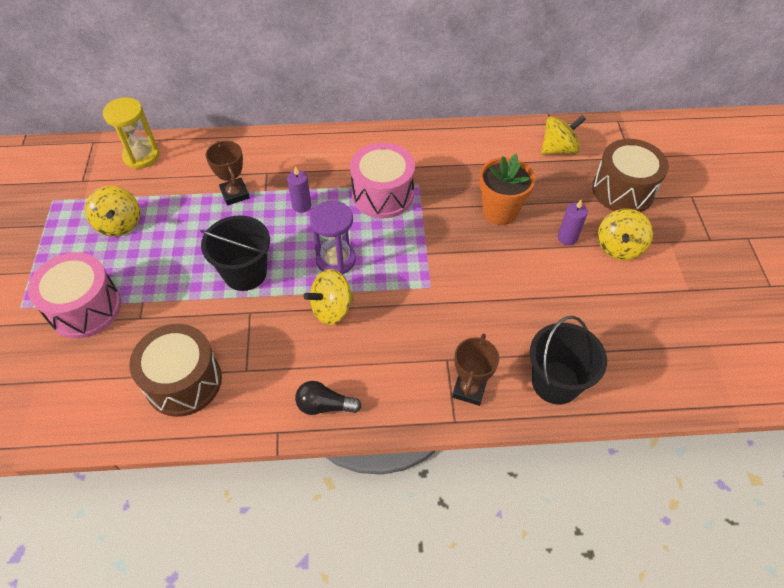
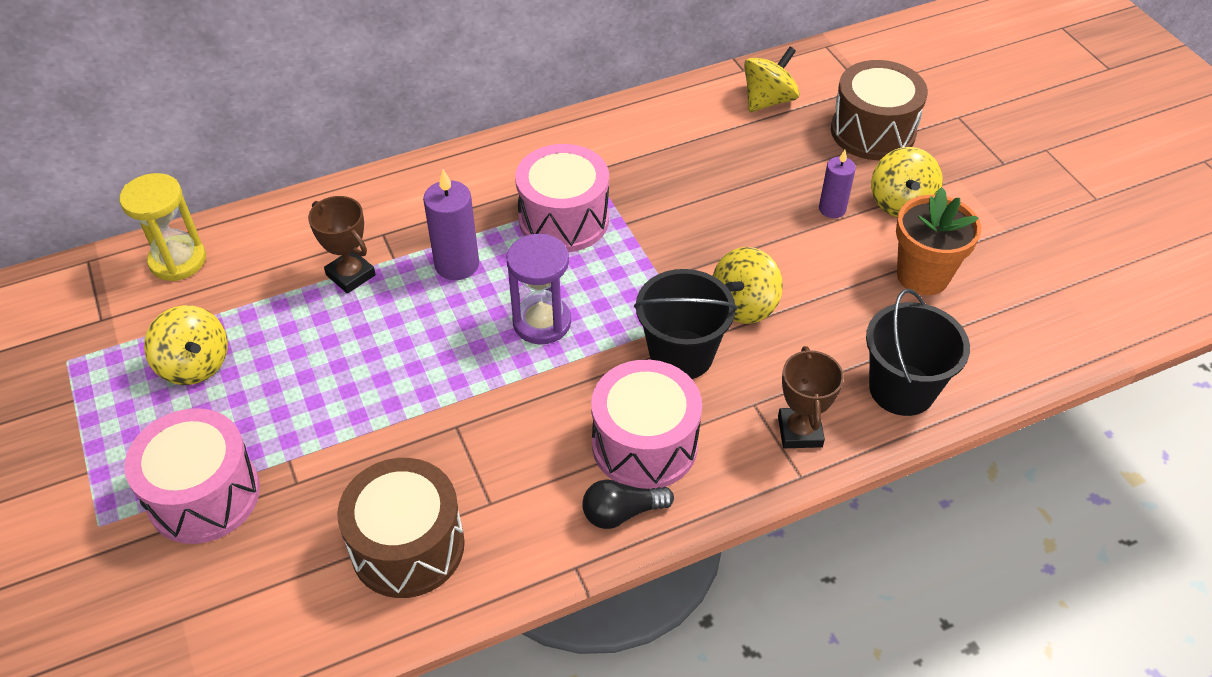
camera: 20 degrees left, 5 degrees down
(245, 273) = (421, 376): black bucket -> black bucket (681, 354)
(301, 205) = (457, 264): purple candle -> purple candle, size x1.56
(331, 309) = (569, 387): yellow spinning top -> yellow spinning top (744, 305)
(361, 363) = (644, 444): none -> pink drum
(500, 212) = (731, 199): orange flower pot -> orange flower pot (922, 276)

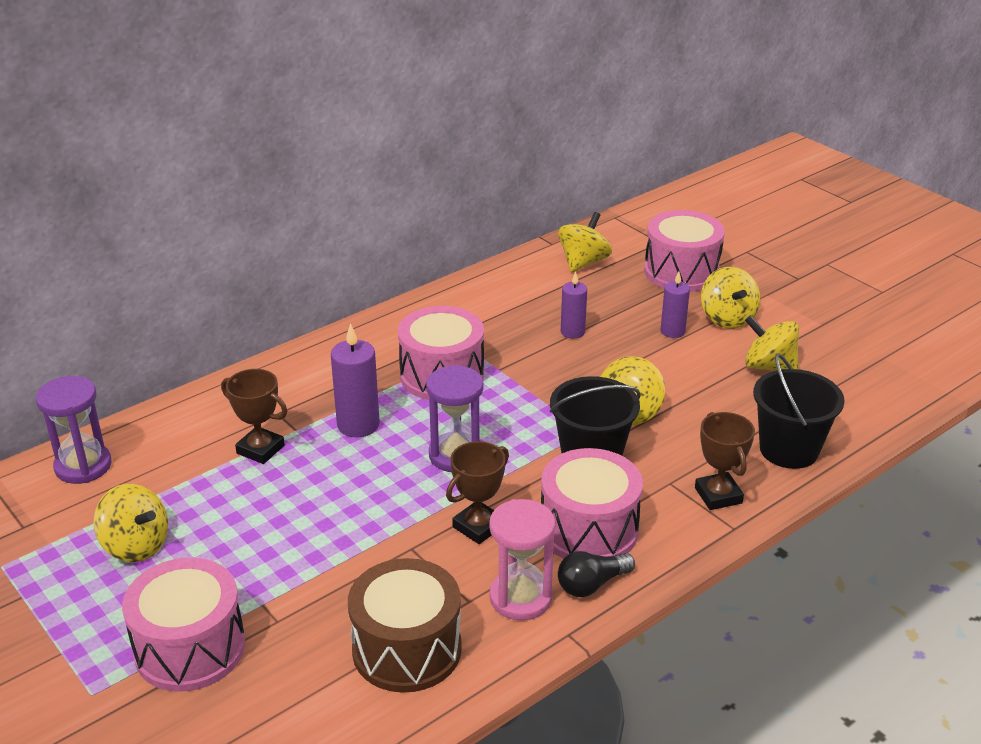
camera: 15 degrees left, 15 degrees down
(178, 260) = (83, 466): yellow hourglass -> purple hourglass
(532, 415) = (478, 526): none -> brown trophy
(543, 512) = (520, 598): none -> pink hourglass
(722, 189) = (572, 332): none -> purple candle
(873, 131) = (681, 272): brown drum -> pink drum
(922, 276) = (769, 366): orange flower pot -> yellow spinning top

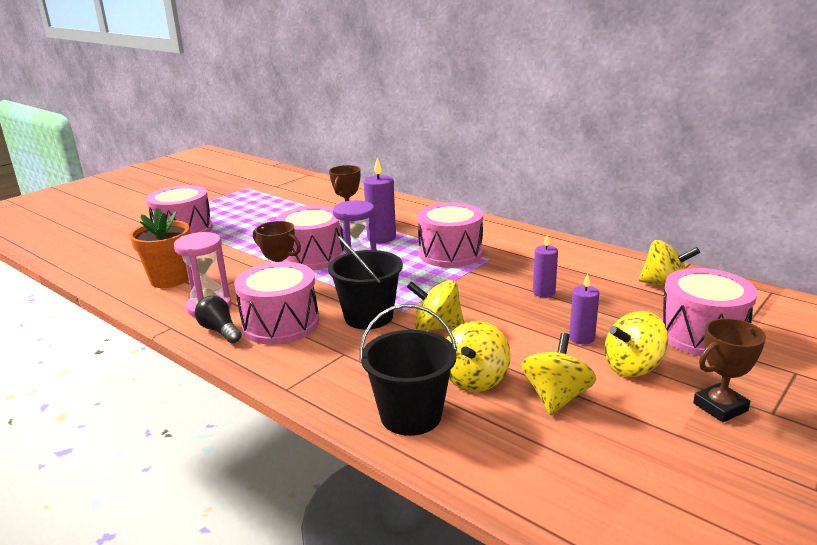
camera: 80 degrees right, 10 degrees down
(83, 466) = (323, 187): purple hourglass -> none
(136, 545) = (261, 207): yellow spinning top -> yellow spinning top (475, 379)
(392, 493) = (313, 256): none -> pink drum
(407, 649) = (169, 279): brown drum -> orange flower pot
(718, 495) = (330, 378): brown trophy -> brown trophy (720, 407)

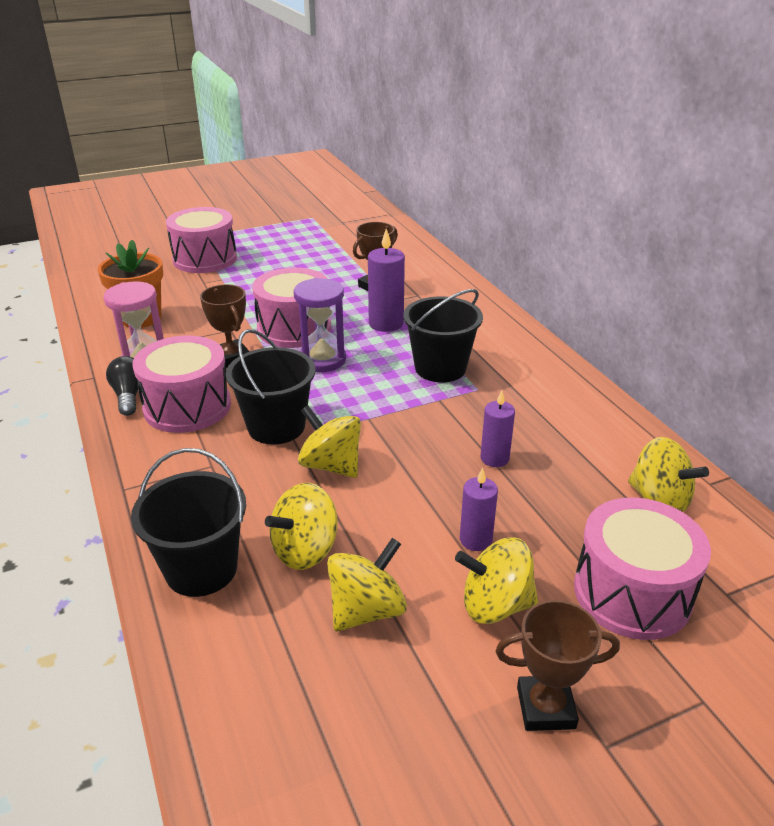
camera: 25 degrees right, 10 degrees up
(450, 253) = (440, 368): pink drum -> black bucket

